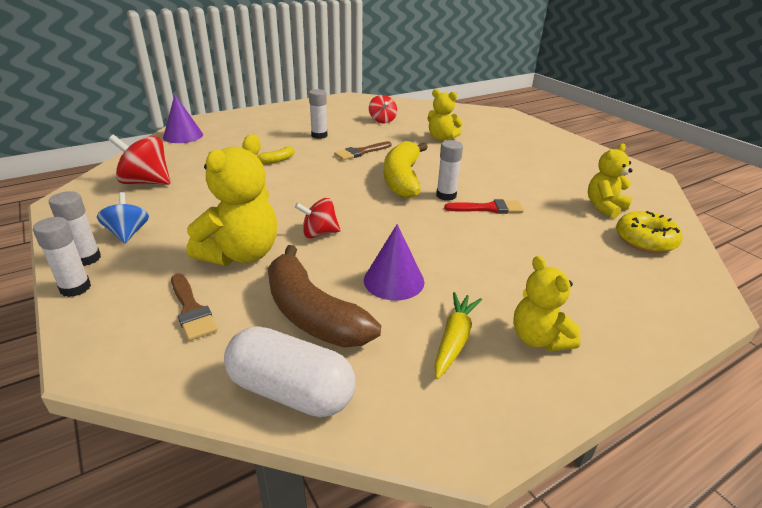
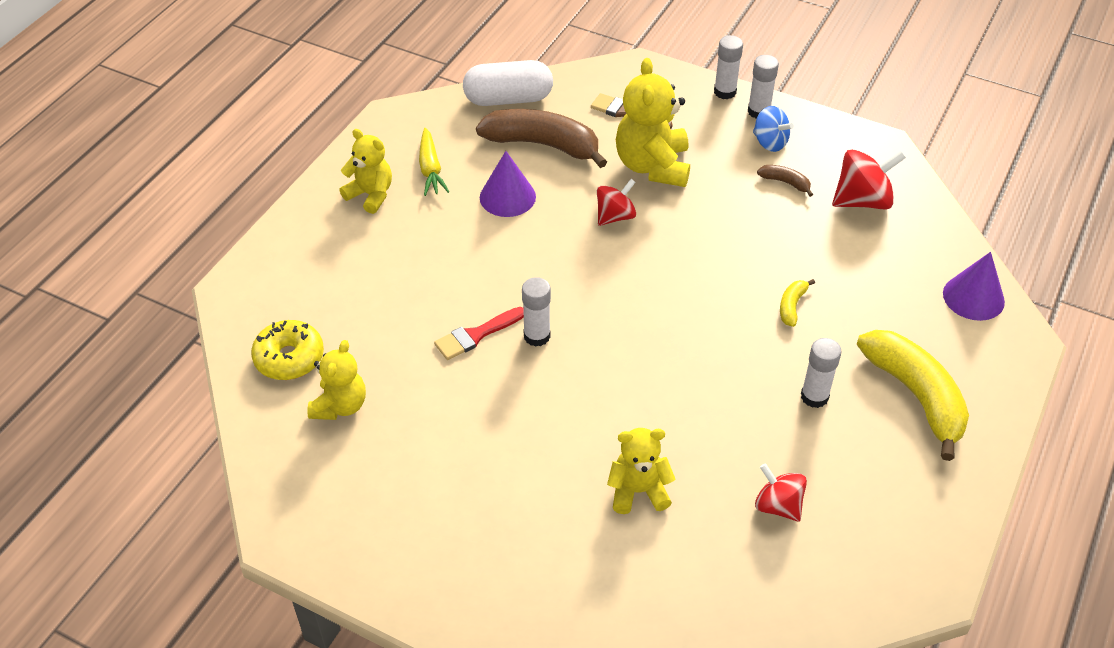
camera: 150 degrees right, 15 degrees up
(169, 207) = (785, 182): none -> brown banana
(361, 152) = (714, 381): brown brush -> none
(402, 179) = (610, 344): yellow banana -> yellow banana (916, 396)

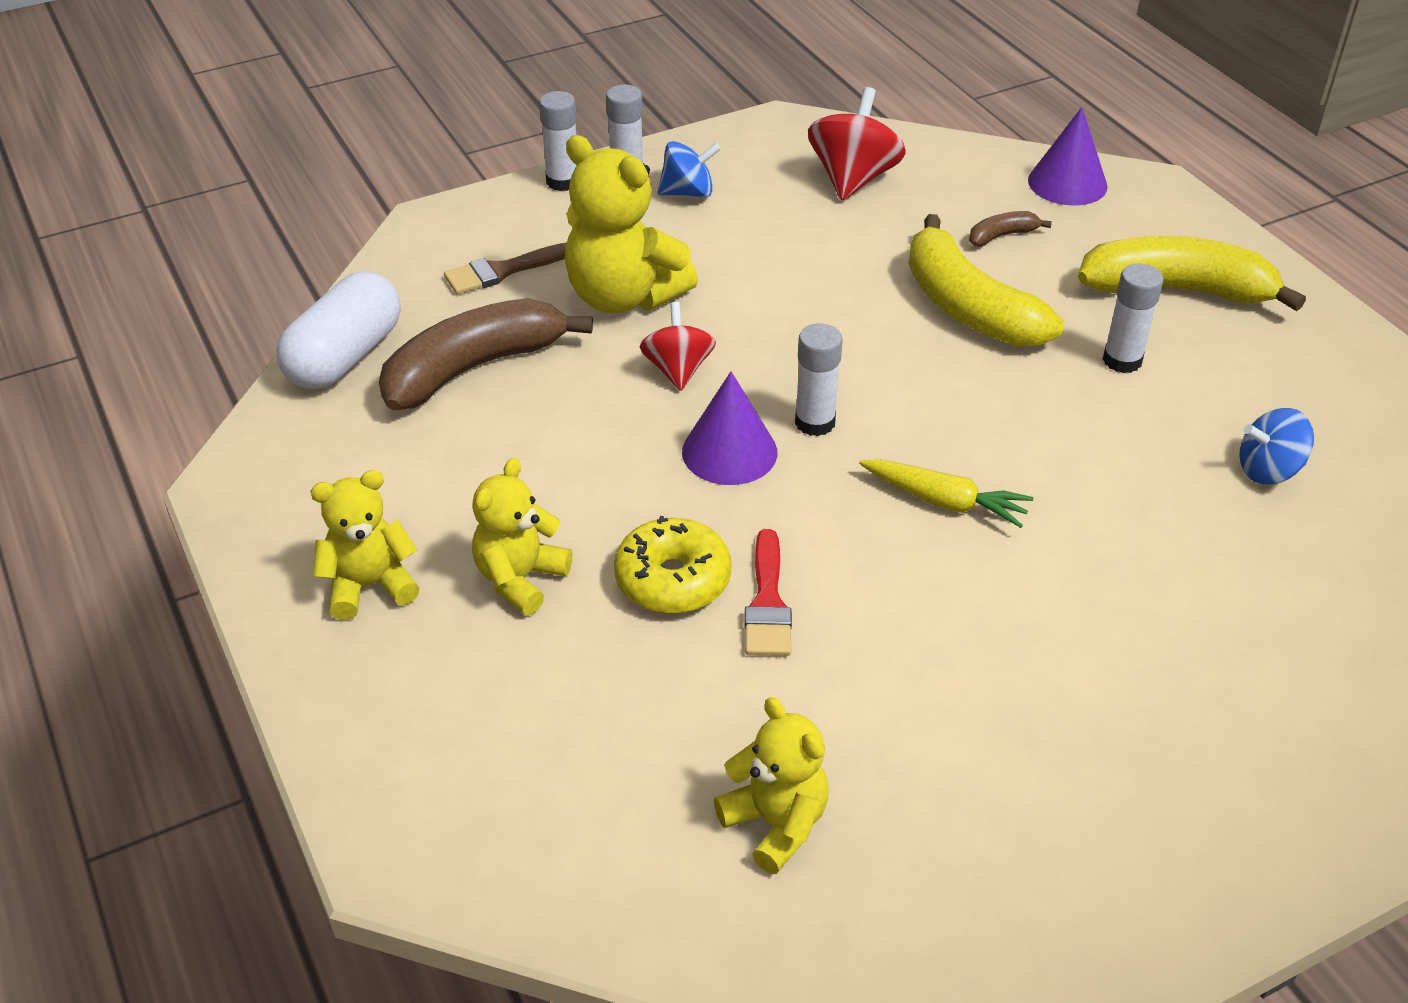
camera: 55 degrees left, 5 degrees down
(289, 358) = (620, 844): yellow donut -> yellow donut (673, 580)
(430, 169) = (391, 497): yellow carrot -> yellow carrot (945, 501)
(507, 197) = (534, 447): purple cone -> purple cone (729, 452)
(537, 336) = (823, 543): white glue stick -> white glue stick (815, 422)
(638, 491) = (1167, 577): yellow teddy bear -> yellow teddy bear (520, 579)
(778, 506) = (1268, 470): red spinning top -> blue spinning top
(785, 182) = (766, 214): brown banana -> brown banana (1002, 236)
(792, 306) = (968, 307): yellow banana -> yellow banana, size x2.31

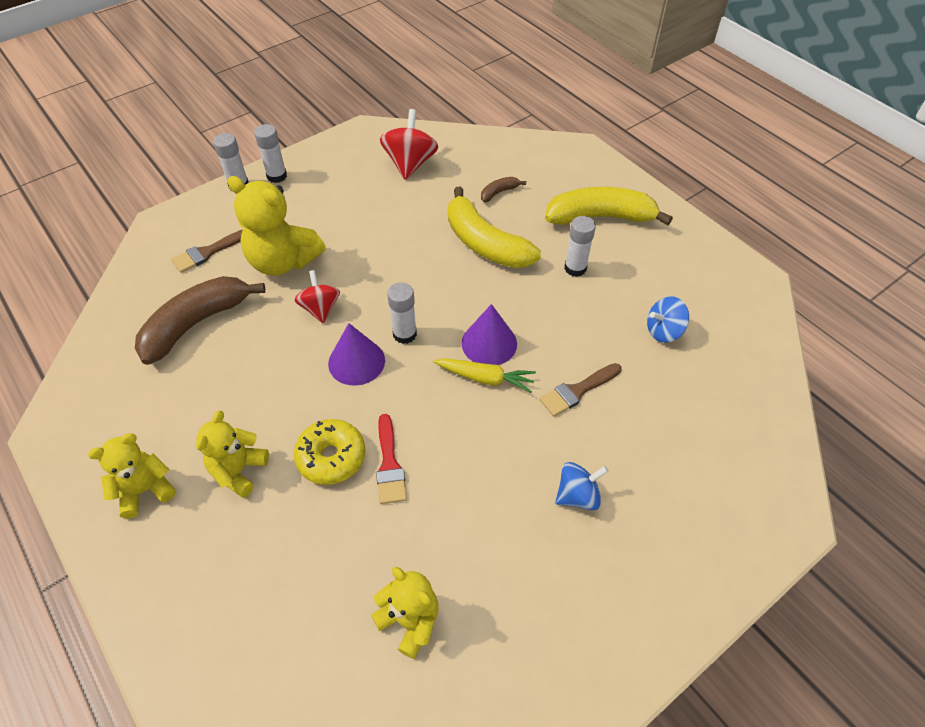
camera: 10 degrees left, 10 degrees up
(345, 357) = (115, 326): white capsule -> none
(688, 193) = (314, 184): blue spinning top -> blue spinning top (577, 495)
(1067, 183) = (532, 152): purple cone -> purple cone (489, 343)
(1102, 539) = (577, 391): none -> brown brush

